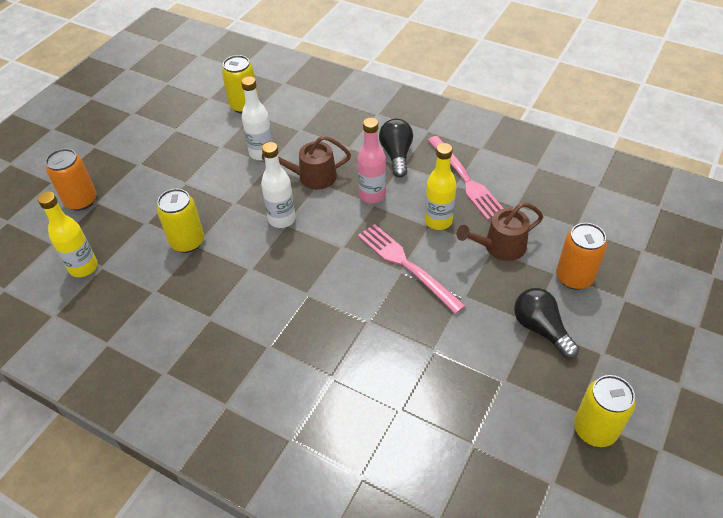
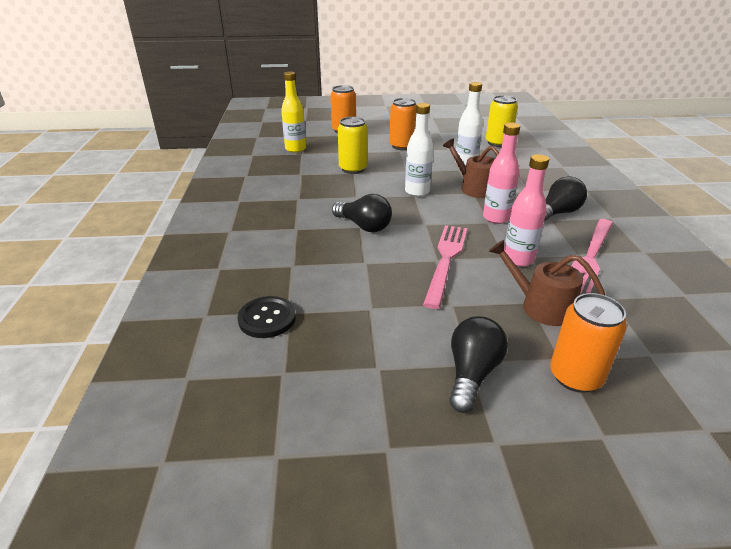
camera: 55 degrees right, 15 degrees down
(176, 175) = (402, 146): none -> orange can
(309, 291) = (364, 226): none -> black light bulb
(398, 429) = (267, 318): none -> black button
(438, 221) = (518, 259): yellow bottle -> pink bottle
(595, 429) = (377, 473): yellow can -> none

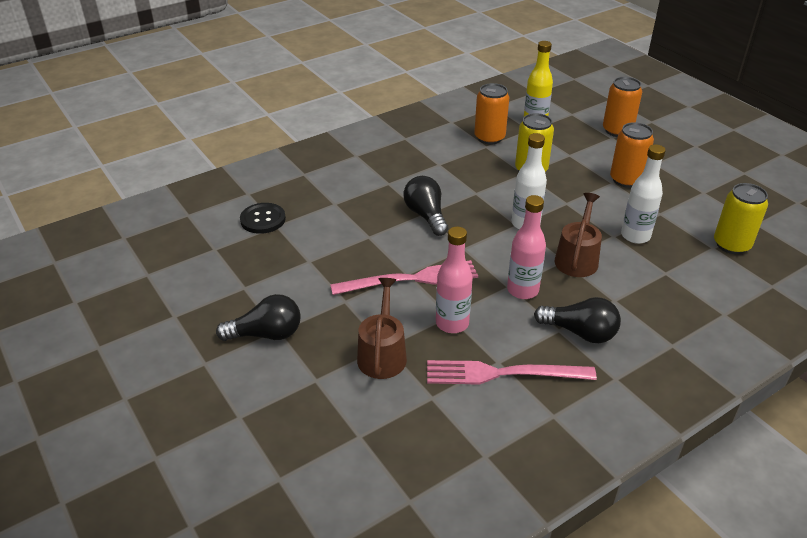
camera: 60 degrees right, 5 degrees up
(364, 226) = (426, 215): black light bulb -> black light bulb turned 150 degrees clockwise
(575, 376) = (298, 391): orange can -> orange can (489, 138)

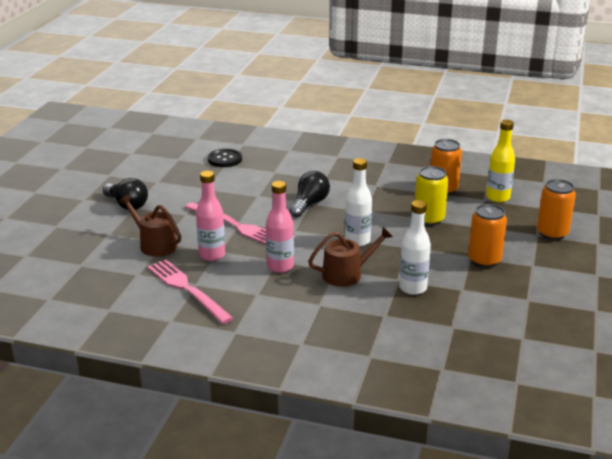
camera: 50 degrees right, 10 degrees down
(382, 354) = (155, 244): brown watering can -> brown watering can turned 105 degrees counterclockwise
(580, 332) = (265, 303): black light bulb -> none
(731, 245) = (470, 334): yellow can -> none

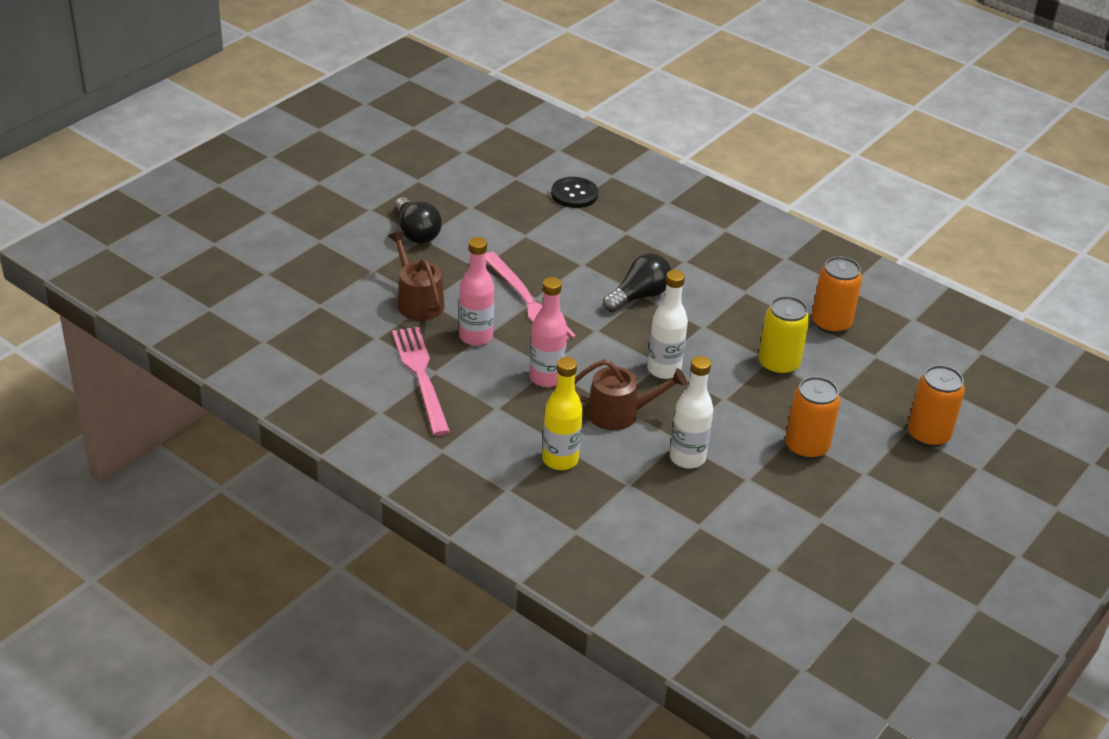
camera: 20 degrees right, 10 degrees up
(498, 197) = (896, 358): yellow bottle -> yellow bottle (560, 460)

